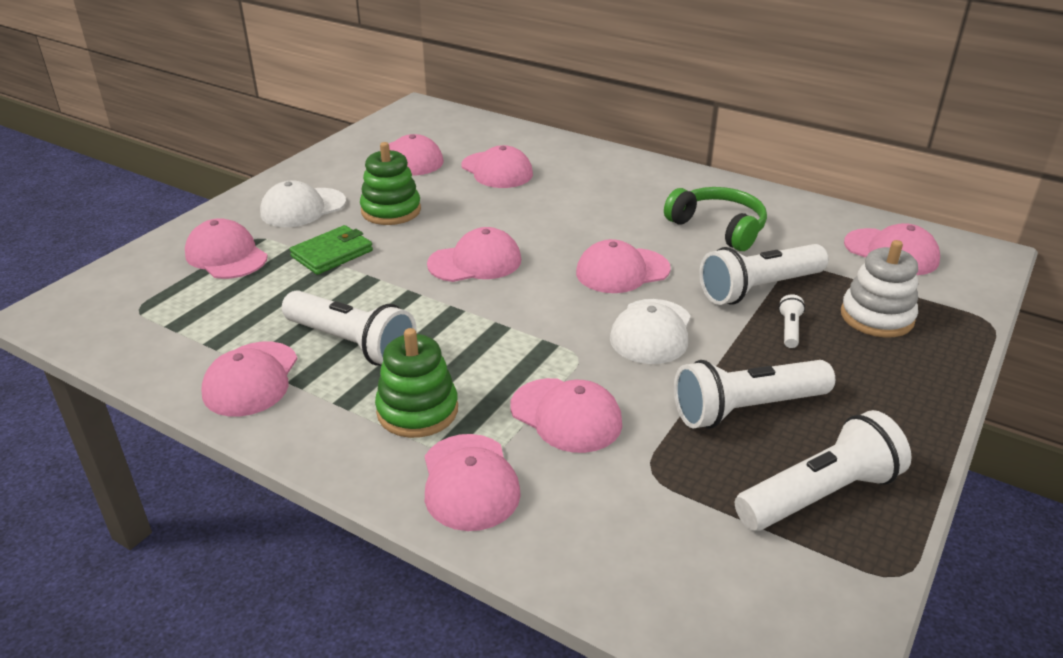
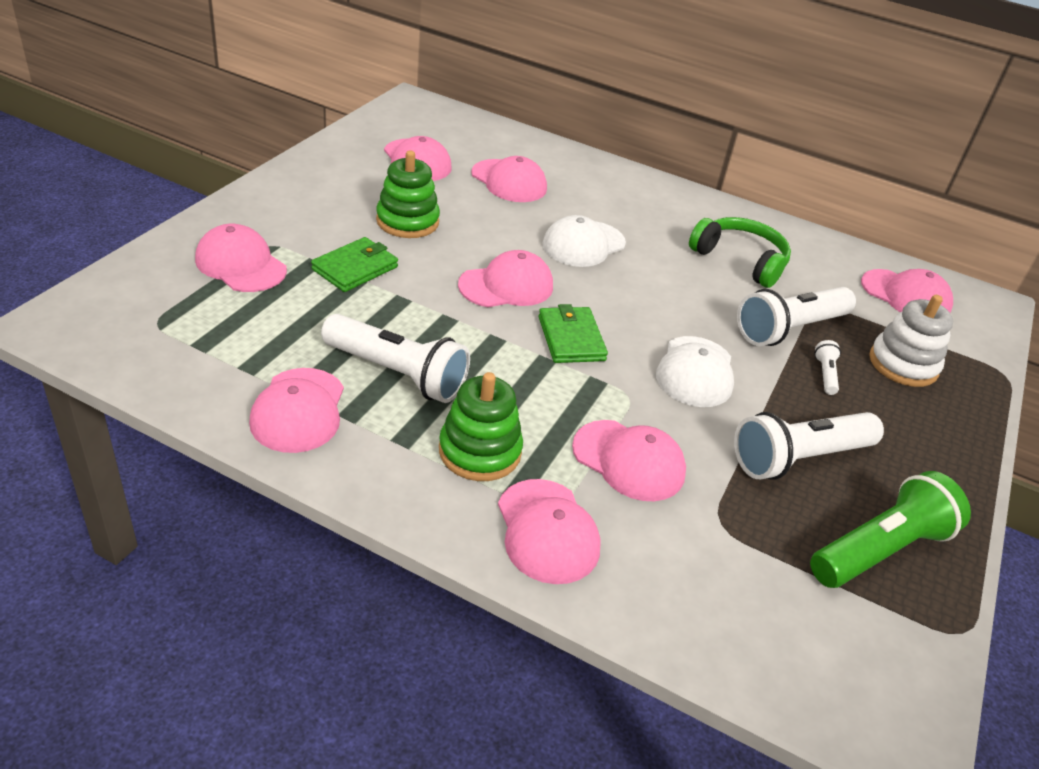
camera: 10 degrees left, 5 degrees up
(303, 208) = (312, 212): white cap -> white cap (583, 244)
(530, 306) = (571, 338): none -> green wallet
(622, 271) = (655, 303): pink cap -> none
(819, 494) = (879, 549): white flashlight -> green flashlight

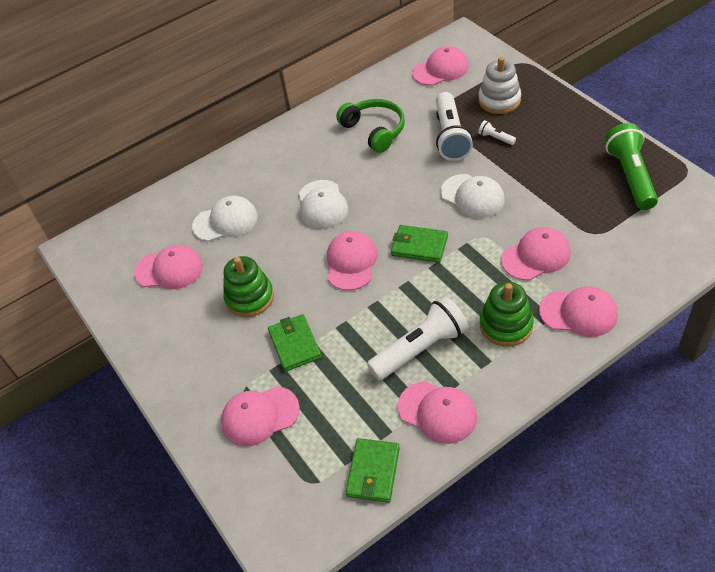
camera: 50 degrees left, 10 degrees up
(185, 370) = (373, 472): none -> green wallet
(509, 181) = (225, 221): pink cap -> white cap
(740, 260) = (374, 130): green headphones -> green headphones turned 75 degrees clockwise
(799, 458) = (558, 180): white flashlight -> none

